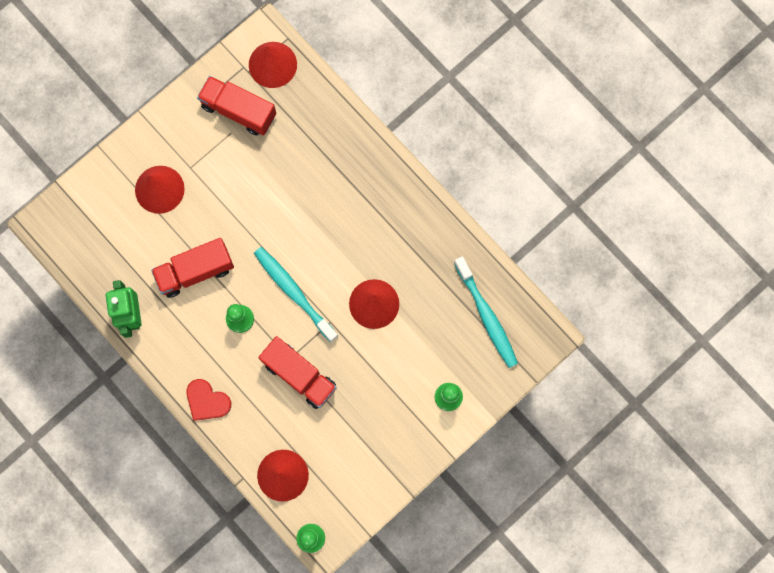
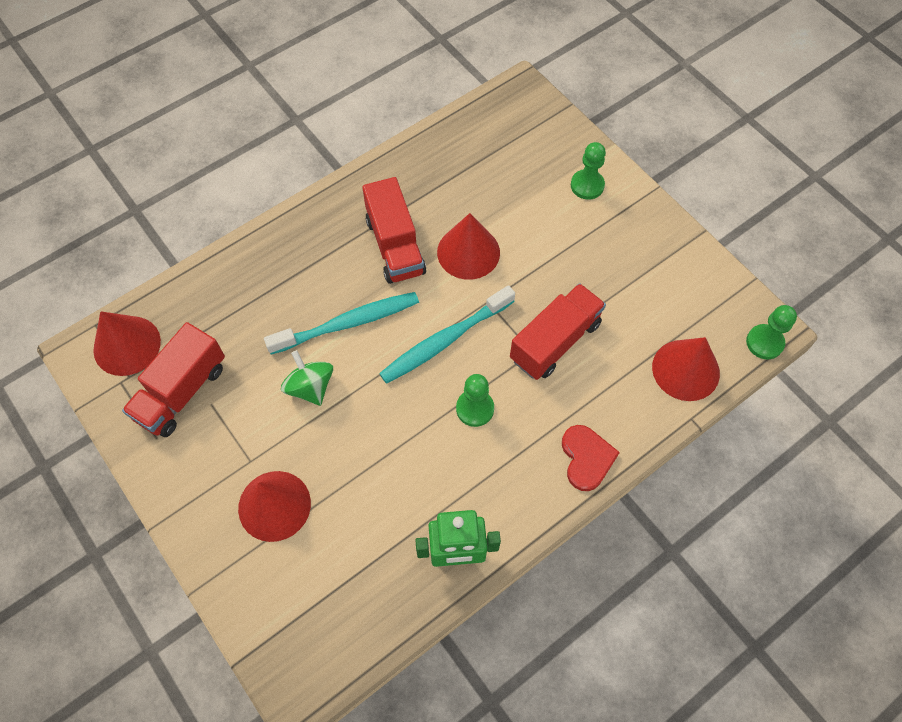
camera: 85 degrees left, 15 degrees down
(195, 271) = (402, 463): red truck -> red truck (395, 246)
(207, 401) = (586, 458): red heart -> red heart turned 45 degrees counterclockwise
(249, 199) = (310, 387): none -> green spinning top
(487, 316) = (493, 141): turquoise toothbrush -> turquoise toothbrush (348, 323)

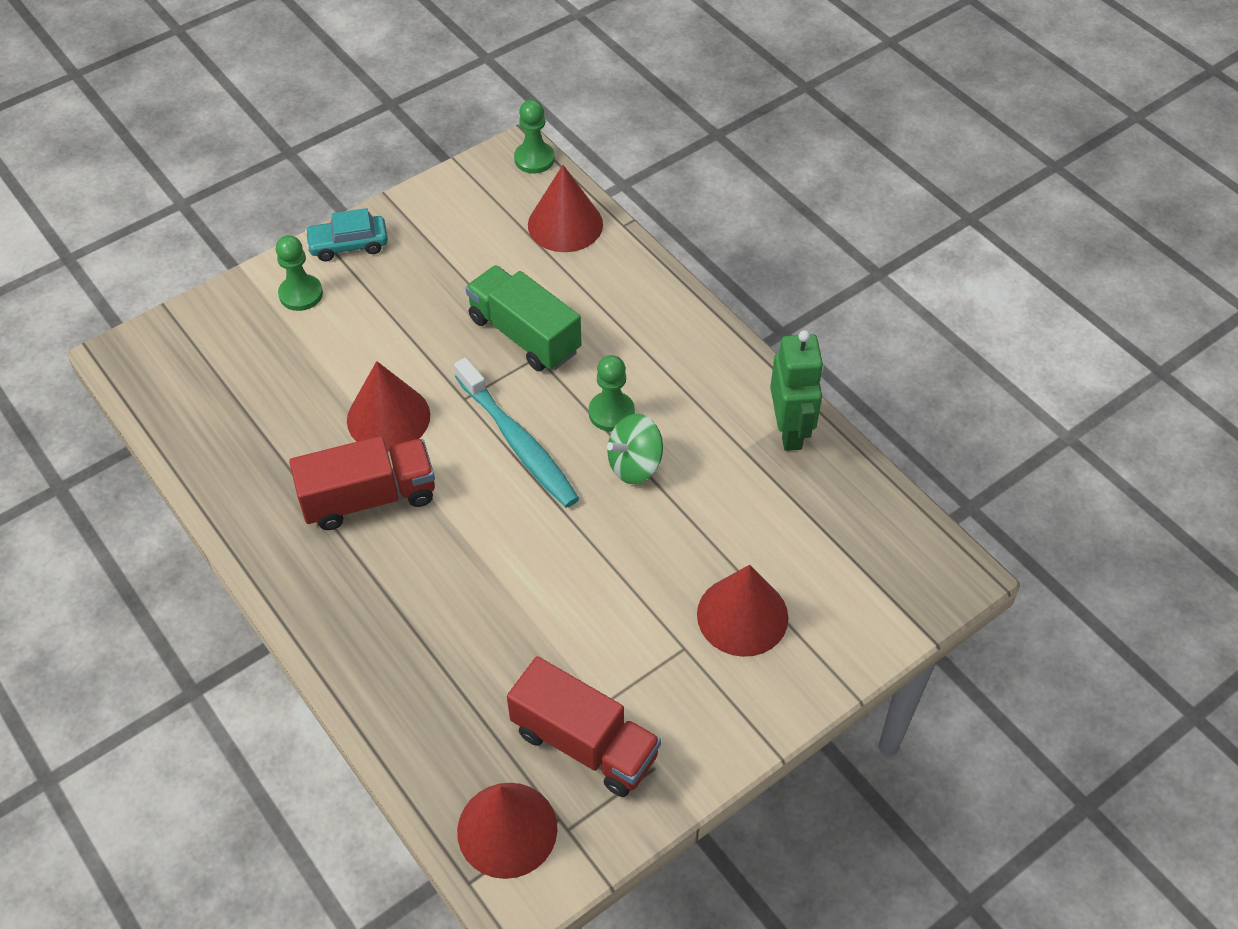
camera: 90 degrees left, 10 degrees down
(310, 387) = (580, 586): green spinning top -> green spinning top (634, 465)
(348, 323) = (487, 548): turquoise toothbrush -> none
(555, 341) = (524, 335): red truck -> green truck
(586, 458) = (671, 314): red heart -> none
(642, 211) = (348, 245): none -> turquoise car

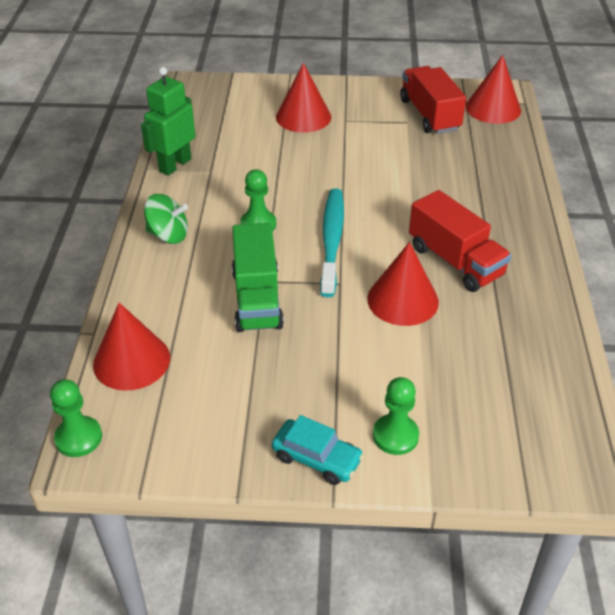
camera: 140 degrees left, 10 degrees down
(369, 498) = (455, 261): red truck -> red truck turned 150 degrees counterclockwise
(634, 465) = (278, 194): green spinning top -> green spinning top (168, 235)

